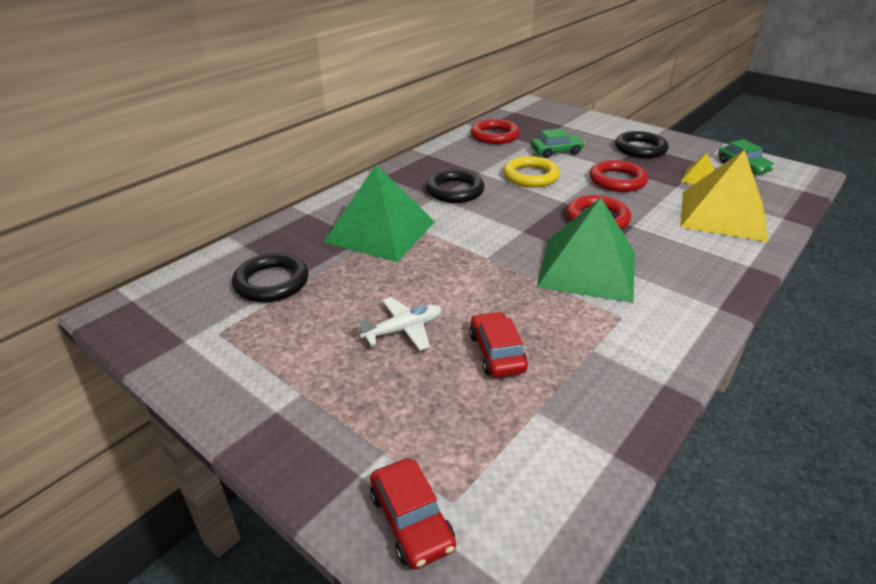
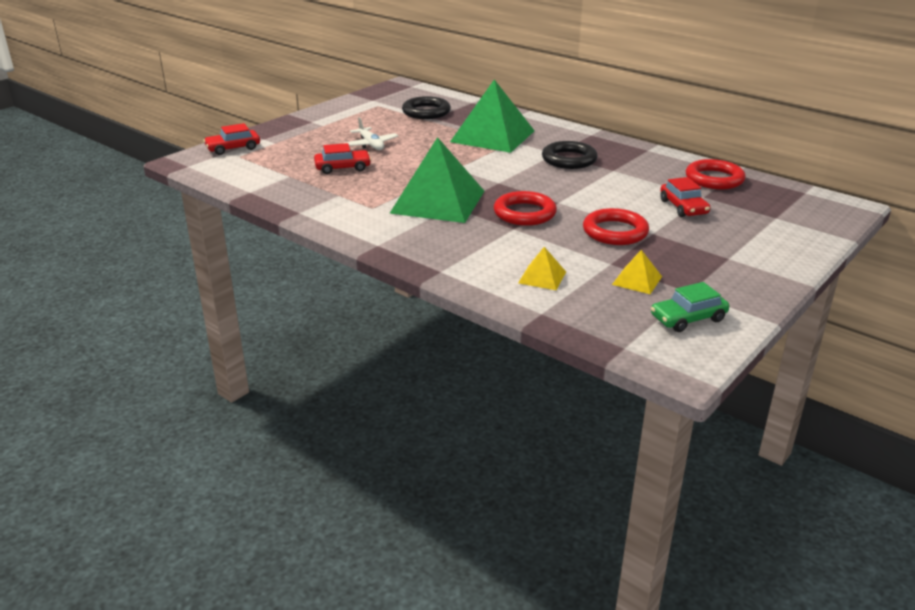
camera: 90 degrees right, 5 degrees down
(530, 176) = (611, 191): yellow ring -> none
(556, 151) = (683, 207): green car -> red car
(640, 149) = (717, 256): black ring -> none
(723, 215) = (542, 277): yellow pyramid -> yellow pyramid, size x0.44

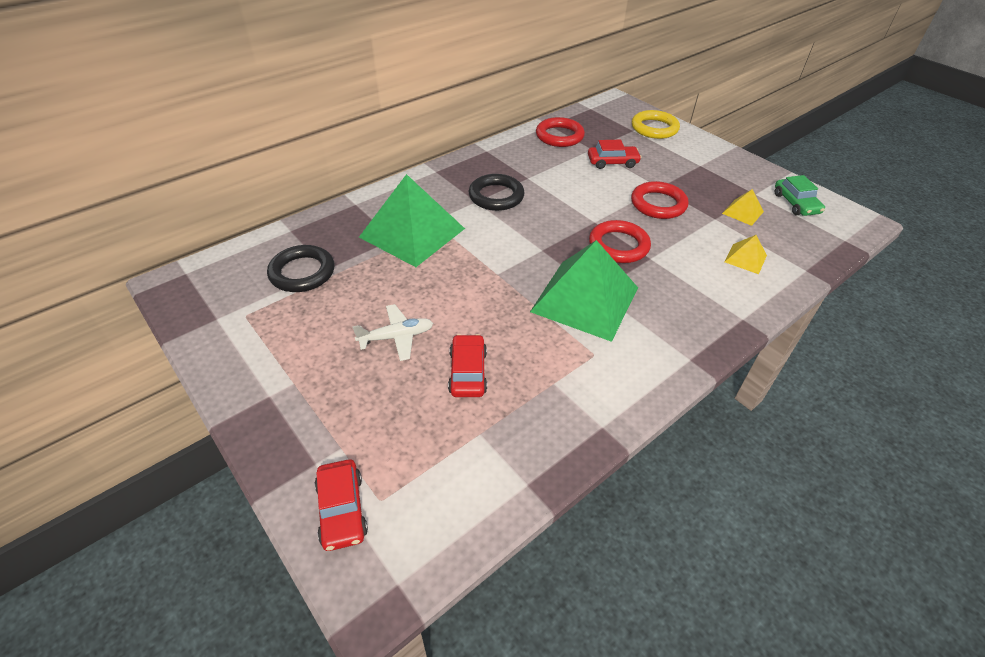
camera: 80 degrees left, 15 degrees up
(796, 230) = (654, 128): none -> yellow ring

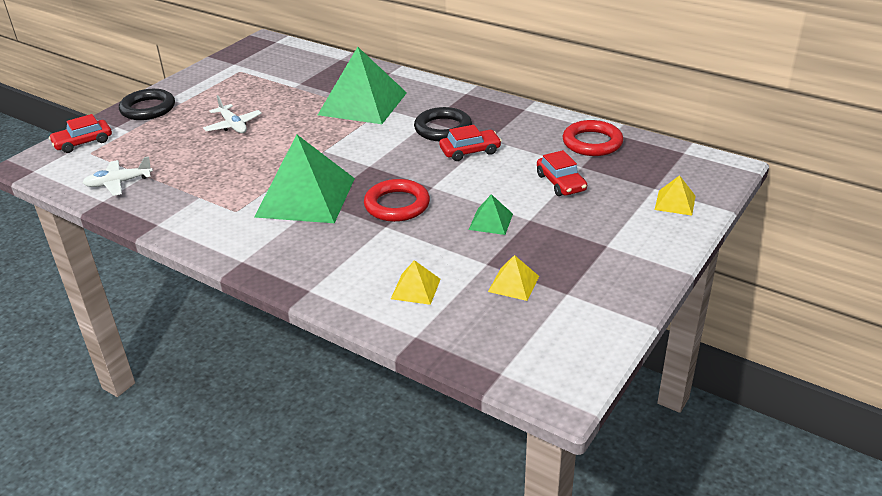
camera: 75 degrees right, 10 degrees down
(302, 272) = (292, 76): black ring -> black ring (148, 109)
(468, 372) = (203, 159): red car -> red car (470, 151)
(488, 464) = (118, 183): none -> white plane
(654, 128) = (675, 202): yellow ring -> yellow pyramid
(658, 204) = (491, 221): red ring -> green pyramid
(795, 203) = (565, 329): green car -> none

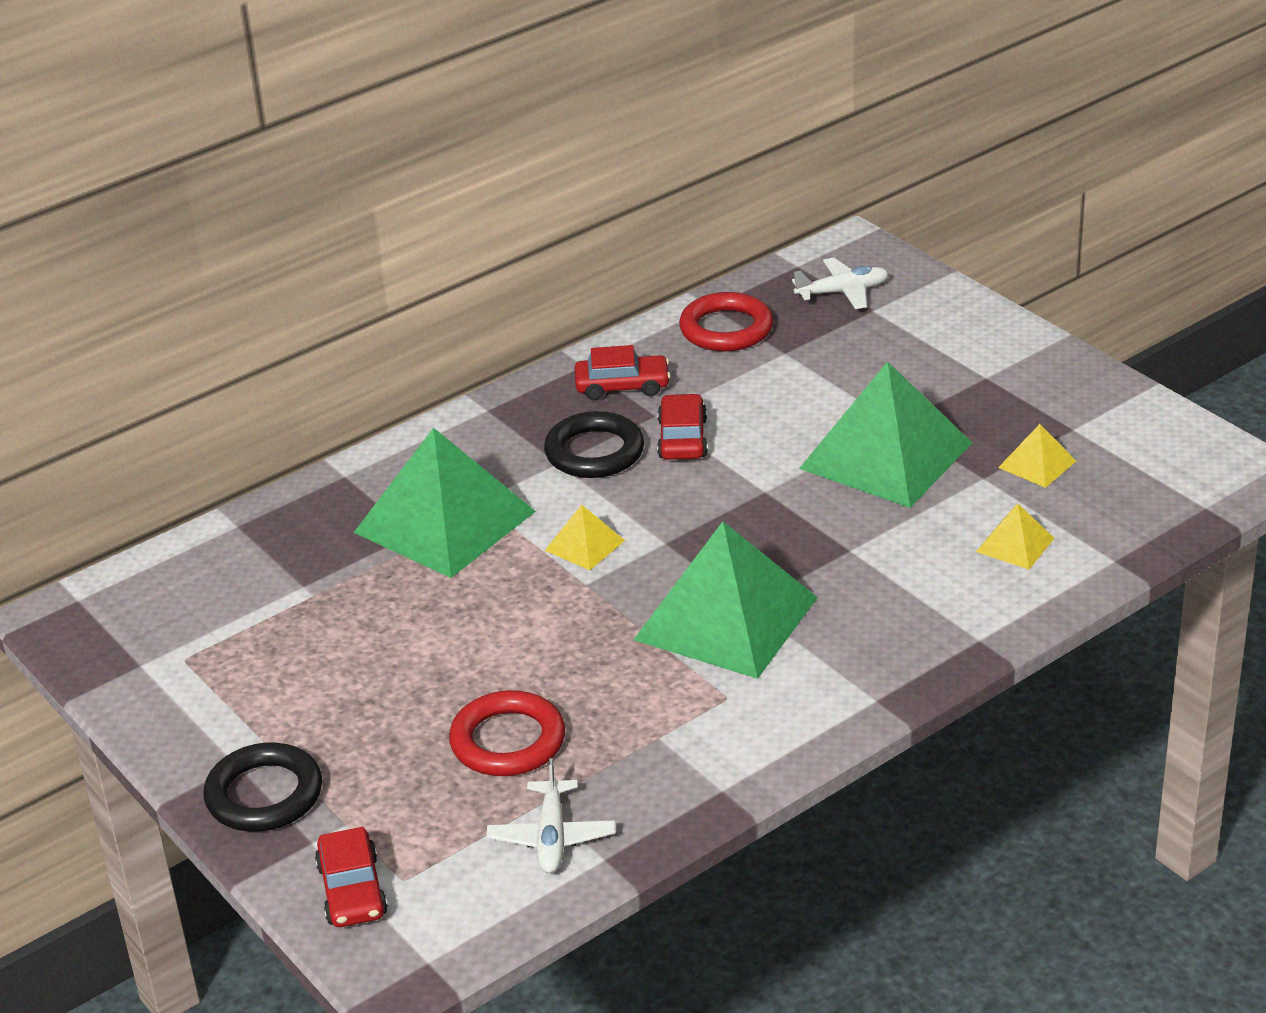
camera: 70 degrees left, 0 degrees up
(233, 125) = (421, 682): white plane -> white plane (842, 292)
(397, 205) = (799, 531): red ring -> red ring (508, 741)
(491, 221) = (886, 455): green pyramid -> green pyramid, size x2.29
(561, 183) = (819, 378): red car -> red car (622, 386)
(675, 202) = (916, 304): yellow pyramid -> yellow pyramid (584, 545)

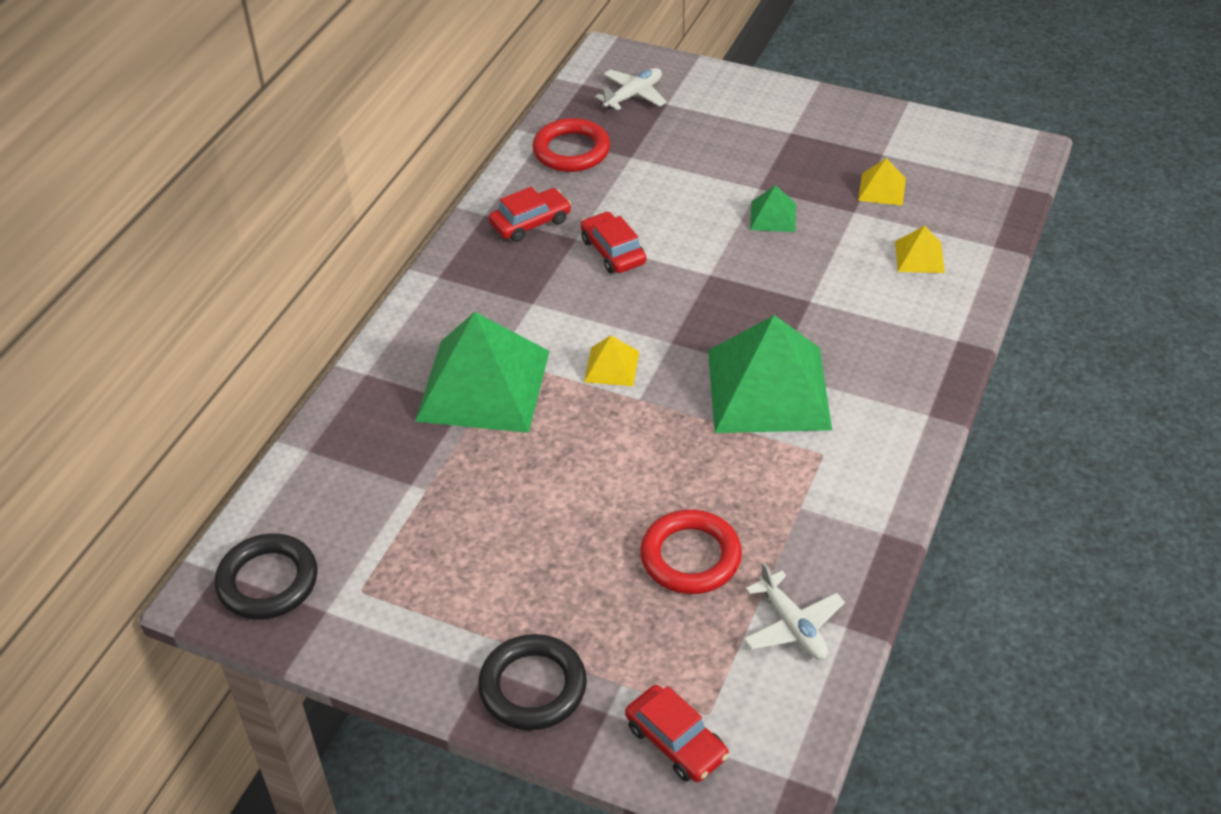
camera: 30 degrees left, 10 degrees up
(594, 452) = (554, 285): black ring -> black ring (268, 581)
(886, 455) = (773, 216): green pyramid -> green pyramid, size x0.44

